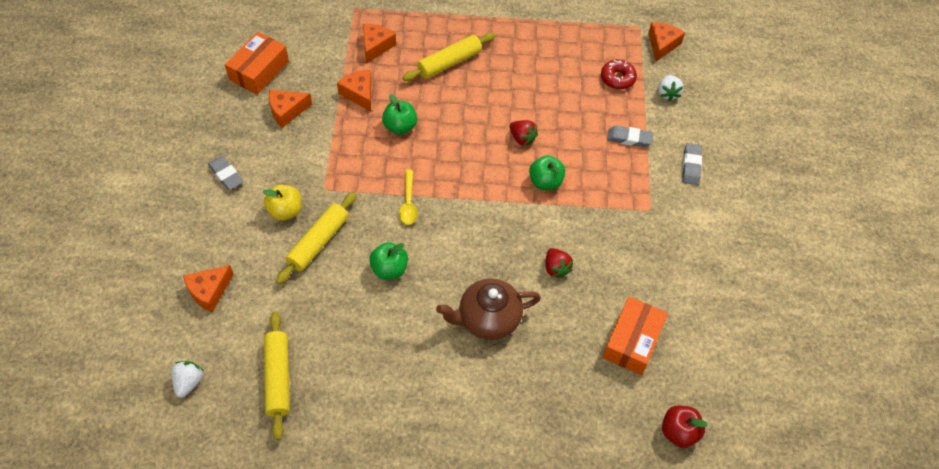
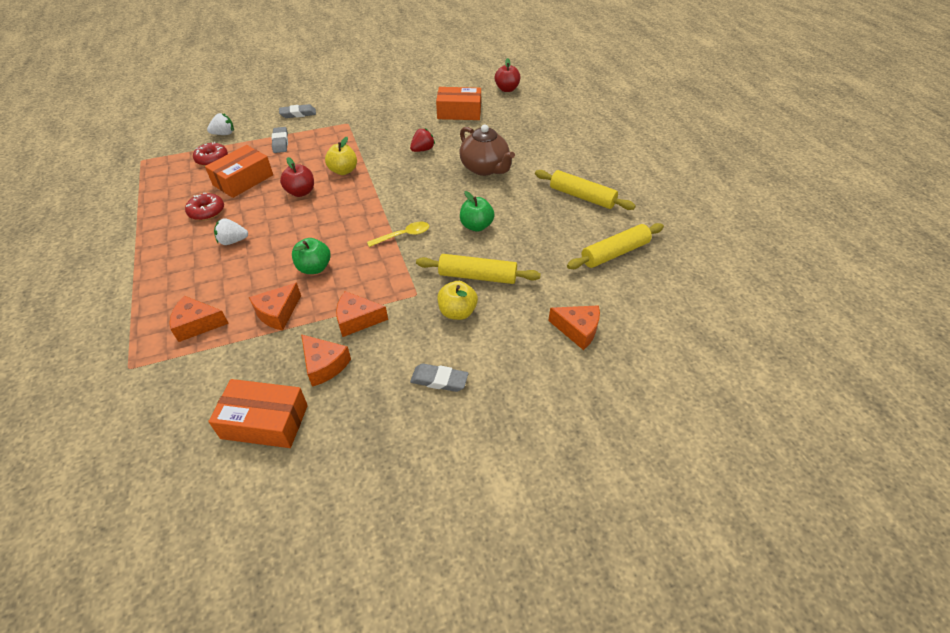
camera: 110 degrees left, 10 degrees down
(189, 382) = (665, 304): white strawberry -> white strawberry (233, 241)
(226, 175) = (439, 380): grey eraser -> grey eraser turned 75 degrees clockwise
(449, 63) = (213, 260): yellow rolling pin -> yellow rolling pin (582, 196)
(522, 138) = (301, 192): red strawberry -> red apple
(524, 65) = (207, 211): none -> red donut
(545, 182) = (343, 171): green apple -> yellow apple
(566, 97) = (243, 180): none -> orange box
(662, 45) = (164, 145): orange cheese -> orange cheese (357, 320)

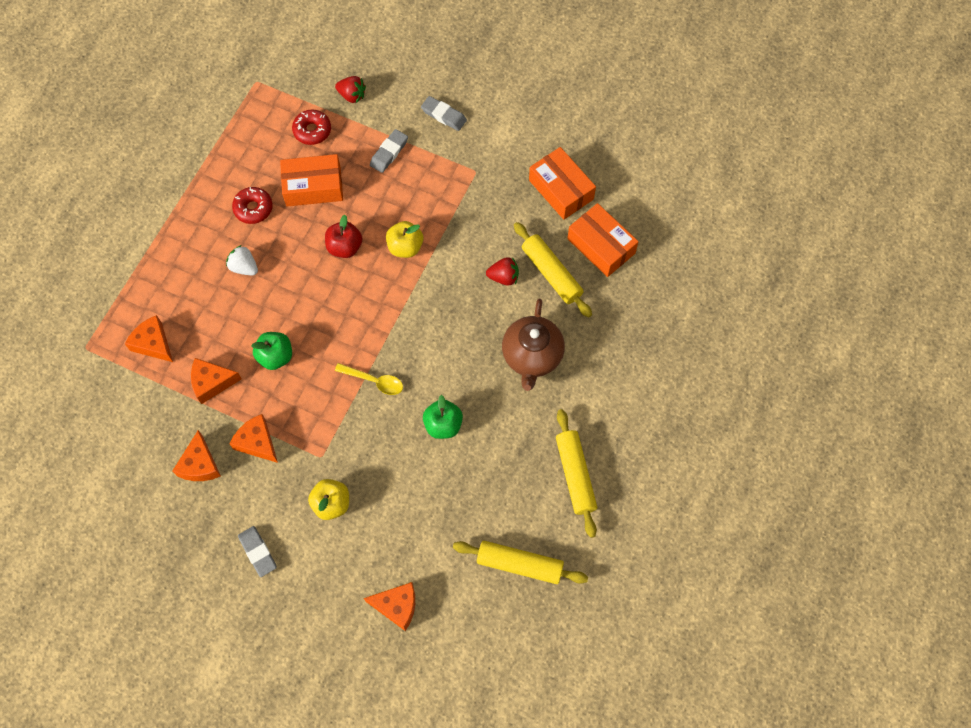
camera: 45 degrees right, 20 degrees up
(224, 134) = (352, 95): white strawberry -> red strawberry
(265, 421) = (127, 478): orange box -> orange box (561, 189)
(477, 276) = (383, 482): yellow rolling pin -> yellow rolling pin (551, 273)
(507, 89) = (695, 247): red apple -> none
(577, 330) = (397, 606): orange cheese -> orange cheese turned 60 degrees counterclockwise

